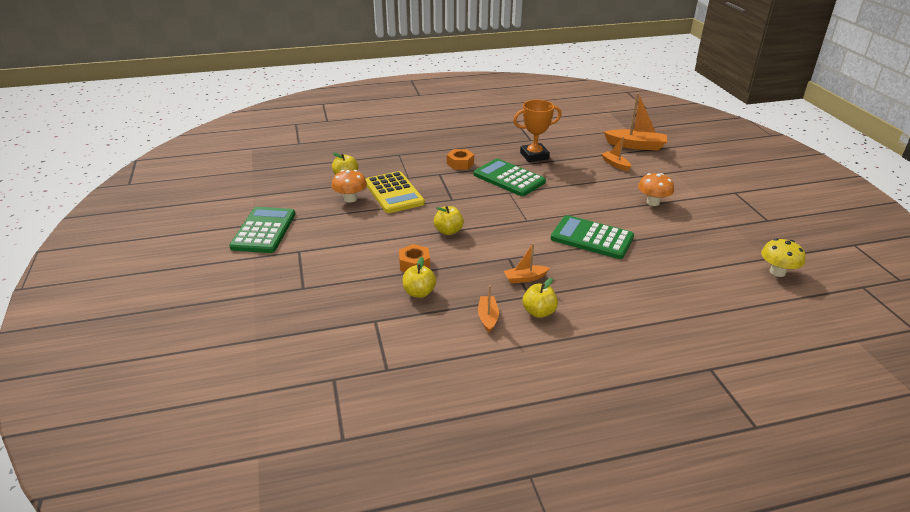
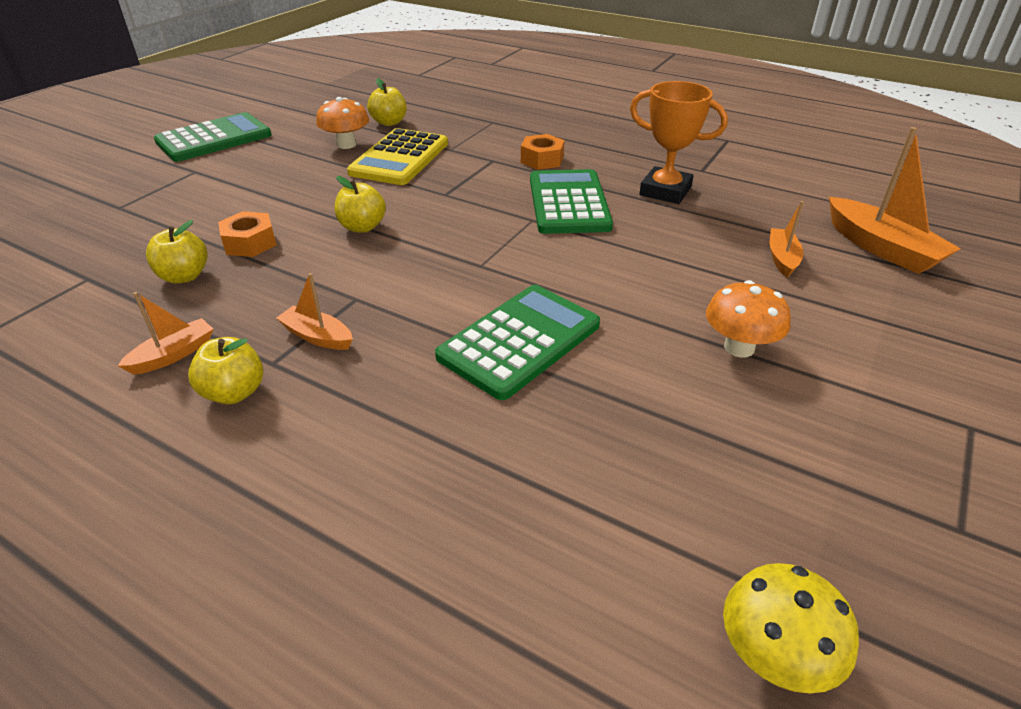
camera: 45 degrees right, 5 degrees up
(592, 238) = (519, 341): green calculator -> green calculator turned 60 degrees clockwise

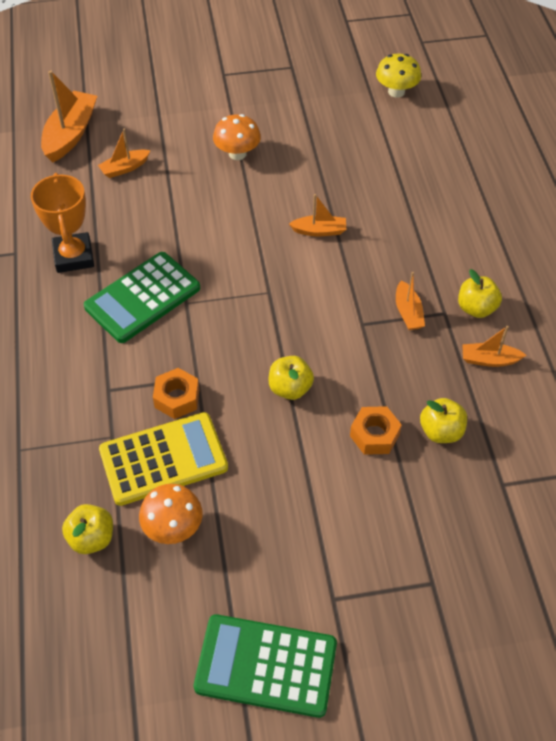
camera: 130 degrees left, 15 degrees up
(519, 341) = (319, 231): green calculator -> orange boat
(542, 159) = (78, 358): orange nut -> orange nut (177, 398)

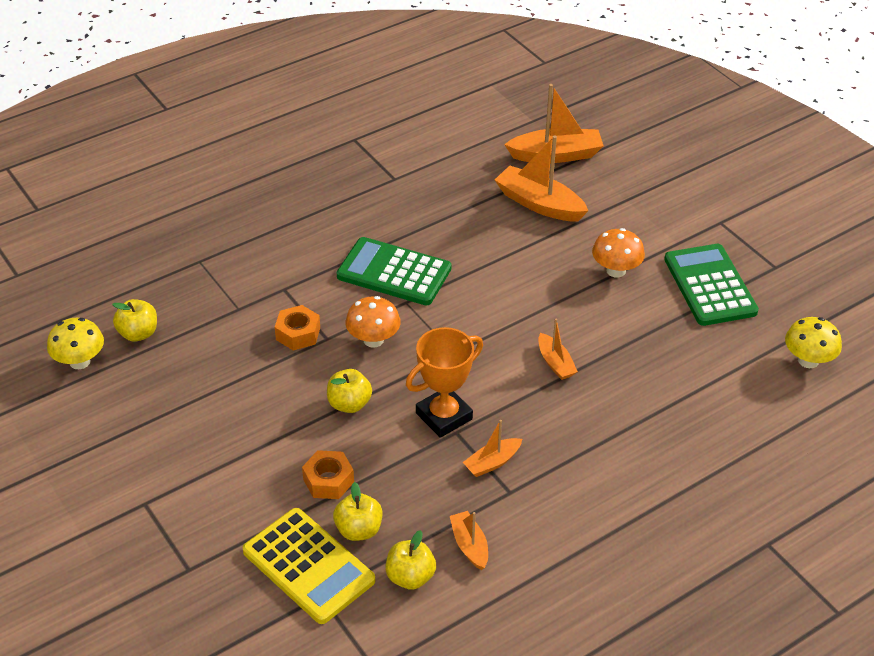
camera: 65 degrees right, 10 degrees down
(74, 256) = (413, 213): orange trophy -> orange trophy (444, 416)
(100, 608) = (80, 361): none -> yellow mushroom
(124, 168) = (539, 204): orange boat -> orange boat, size x1.79
(163, 459) = (231, 348): yellow calculator -> yellow calculator (308, 566)
(173, 527) = (169, 377): orange mushroom -> orange mushroom (373, 340)
(266, 665) = (67, 479): green calculator -> green calculator (710, 285)
(476, 308) = (532, 516): yellow apple -> yellow apple (410, 577)

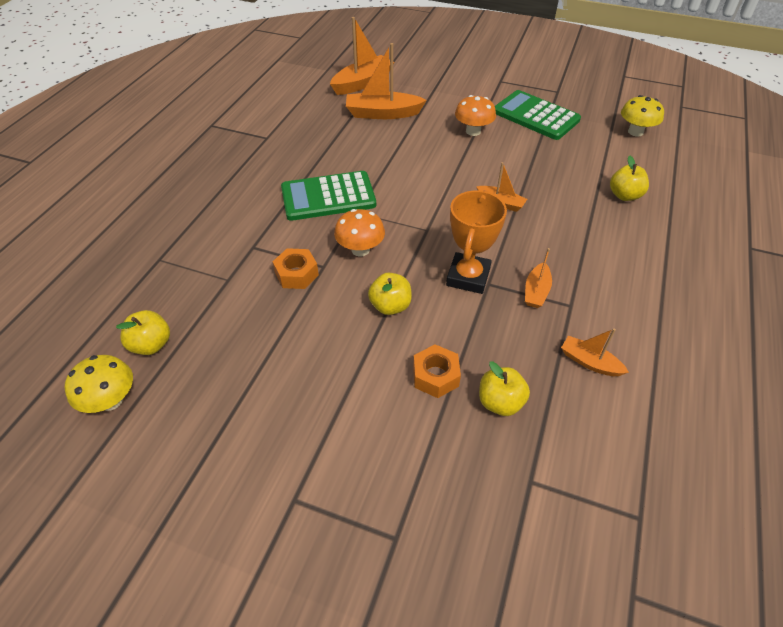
camera: 35 degrees left, 5 degrees up
(308, 566) = (494, 461): yellow calculator -> none
(410, 577) = (578, 416): yellow apple -> yellow apple (624, 195)

